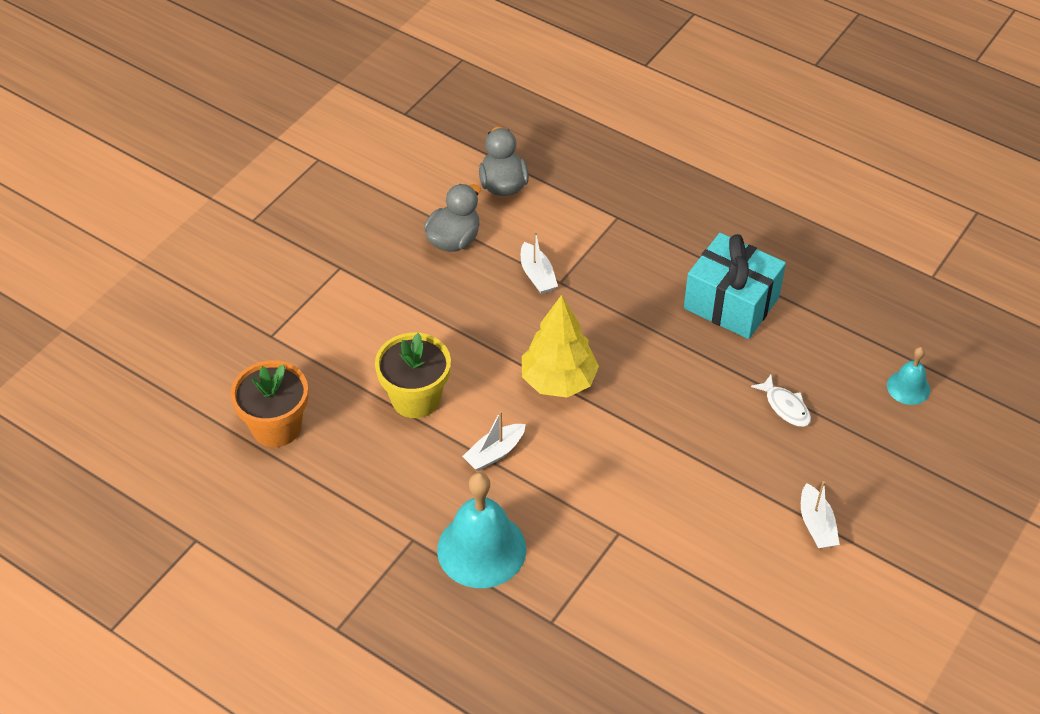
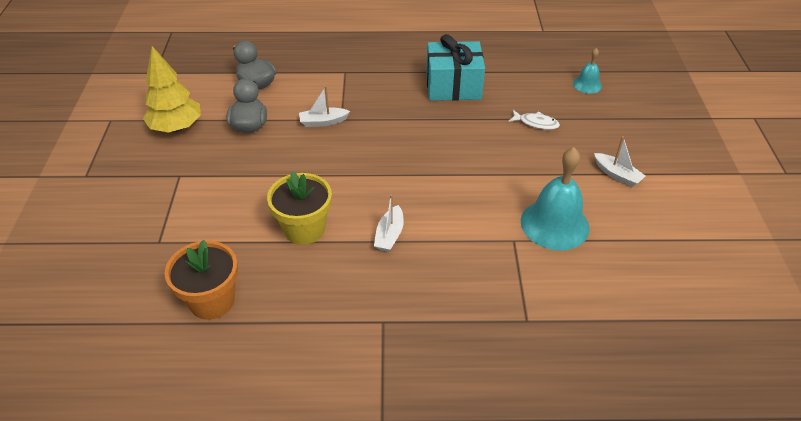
camera: 35 degrees left, 5 degrees down
(481, 549) = (437, 300): turquoise bell -> turquoise bell (554, 224)
(537, 275) = (323, 122): white boat -> white boat turned 135 degrees clockwise
(558, 381) = (391, 173): yellow tree -> yellow tree (176, 127)

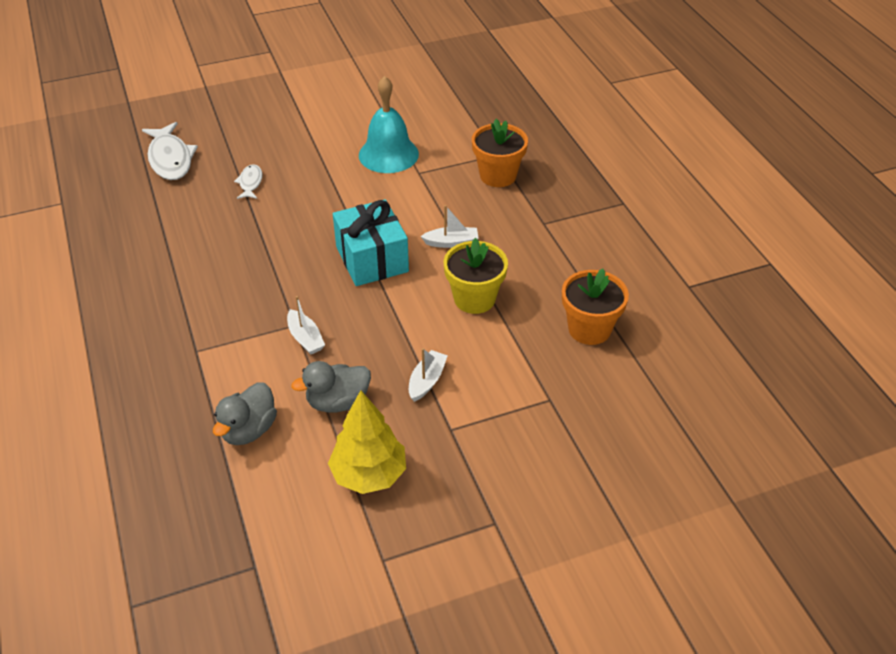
camera: 110 degrees left, 0 degrees up
(453, 86) = (201, 251): turquoise gift -> turquoise gift (372, 259)
(484, 308) = (498, 175): none -> orange flower pot
(587, 84) = (170, 159): turquoise bell -> white fish
(617, 175) = (309, 129): white boat -> white boat (427, 381)

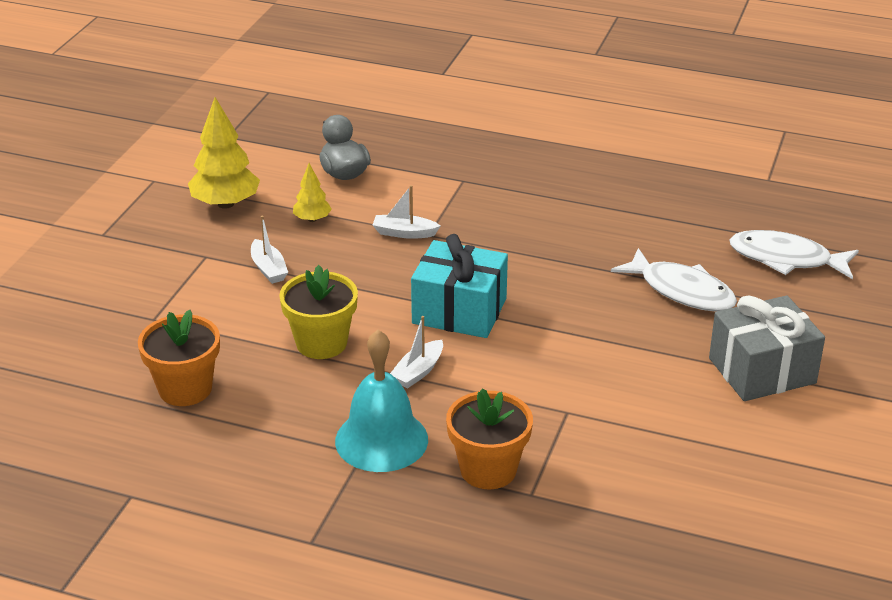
camera: 130 degrees right, 10 degrees down
(250, 183) = (681, 291): white fish -> white fish, size x1.86
(304, 127) = (762, 371): none -> grey gift
(338, 402) = (312, 219): grey duck -> yellow tree
(388, 154) = (631, 407): turquoise bell -> turquoise bell (381, 440)

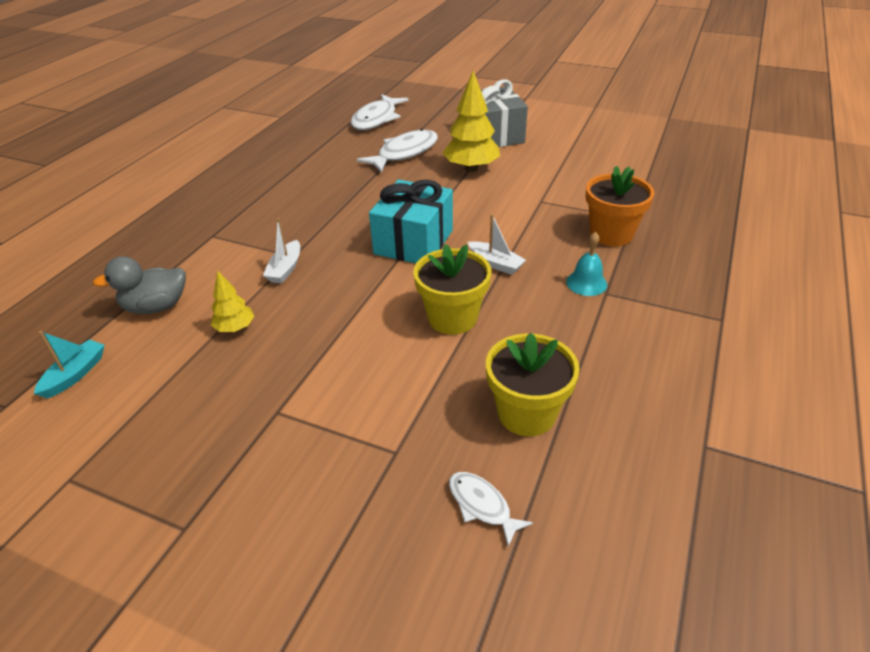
camera: 85 degrees left, 5 degrees up
(93, 364) = (482, 505): none -> white fish
(185, 389) = (526, 413): orange flower pot -> yellow flower pot
(225, 204) = (169, 400): yellow tree -> yellow tree (471, 168)
(259, 156) = (75, 374): none -> turquoise boat
(268, 269) = (318, 358): white boat -> none
(381, 440) = (586, 283): turquoise bell -> turquoise bell, size x0.52

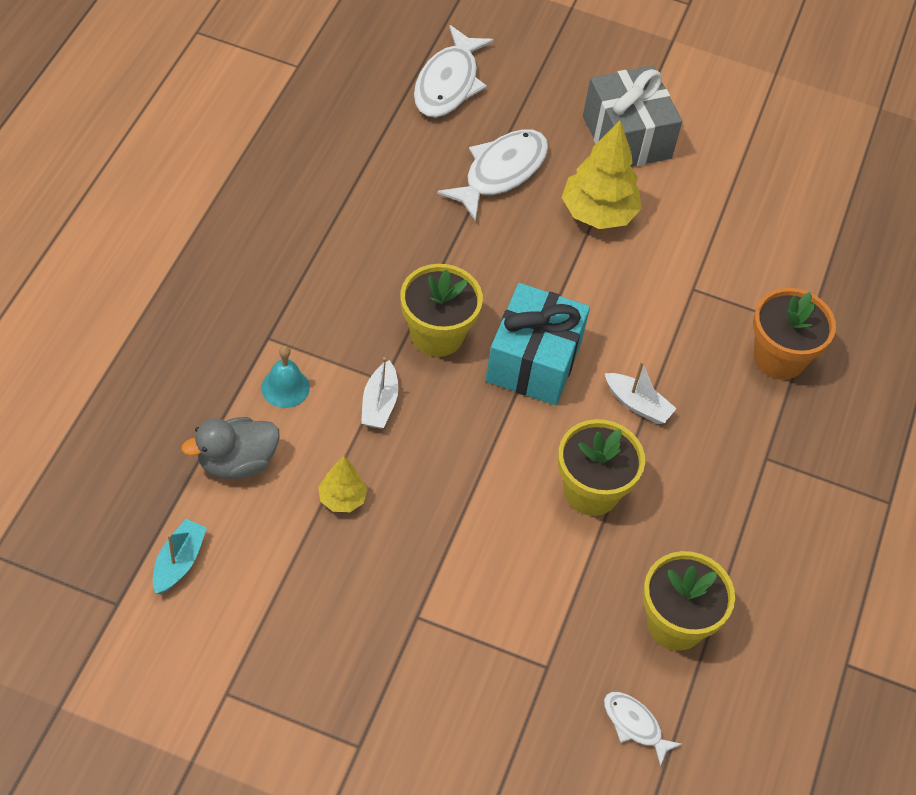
camera: 10 degrees left, 15 degrees up
(341, 230) = (437, 334): none -> yellow flower pot
(586, 283) = (745, 441): turquoise bell -> turquoise bell (285, 387)

